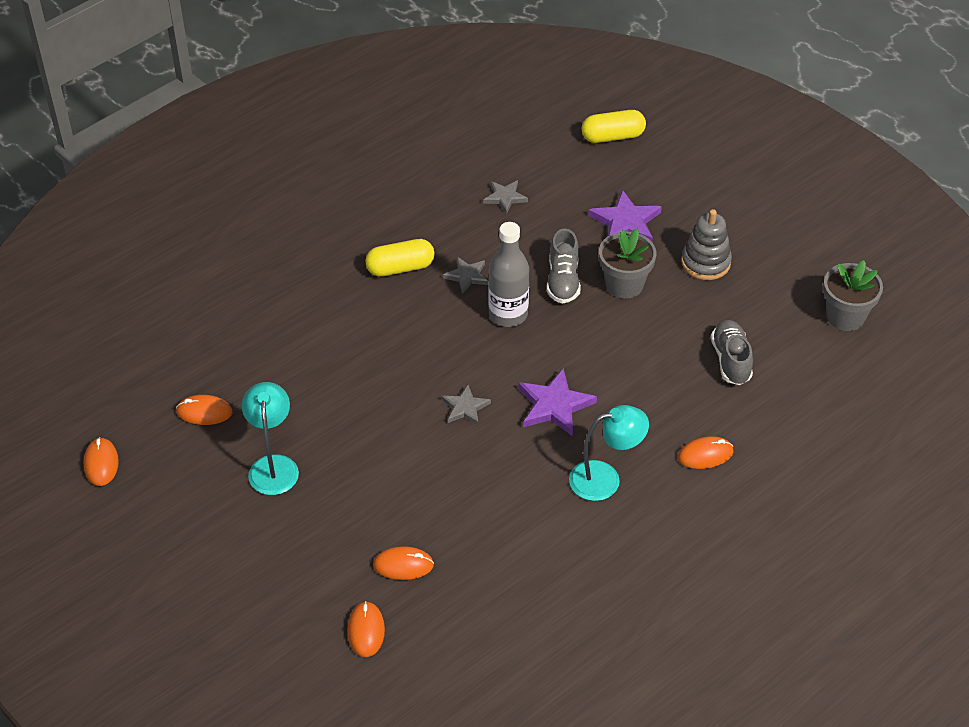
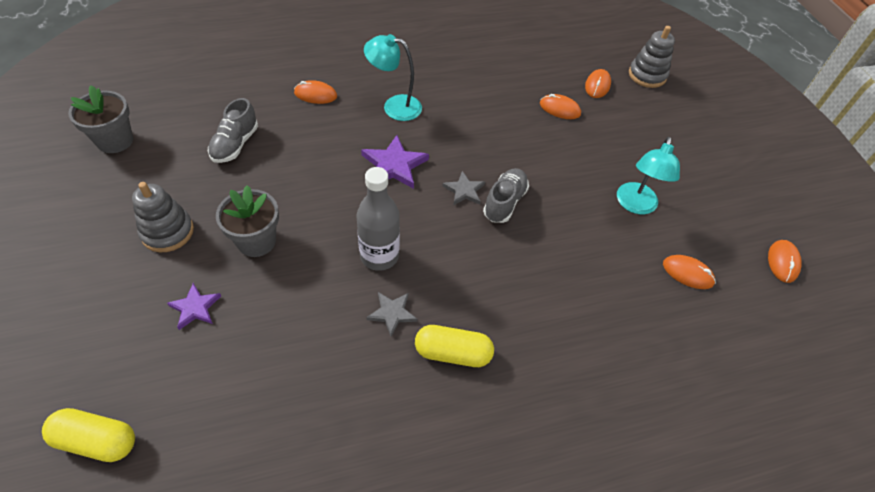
camera: 160 degrees left, 5 degrees up
(299, 685) = (647, 75): none -> grey stacking toy
(505, 197) = (289, 400): grey star -> none
(563, 281) = (306, 268): grey shoe -> grey shoe (504, 202)
(626, 222) = (195, 308): purple star -> purple star, size x0.62

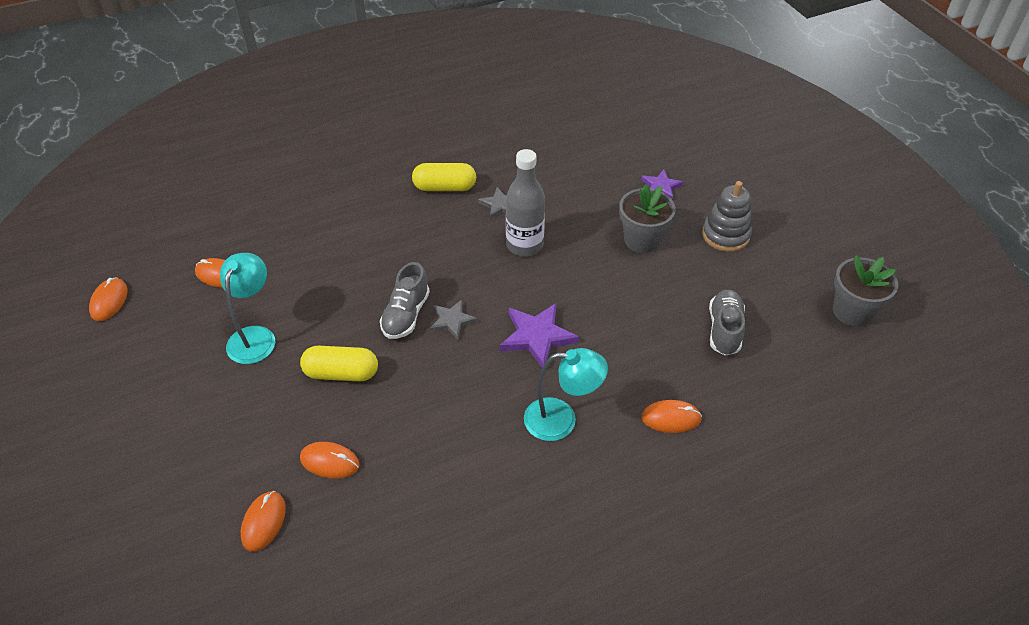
camera: 175 degrees right, 5 degrees down
(97, 440) = (672, 115): yellow capsule -> yellow capsule (341, 373)
(647, 75) = (172, 565): grey stacking toy -> none

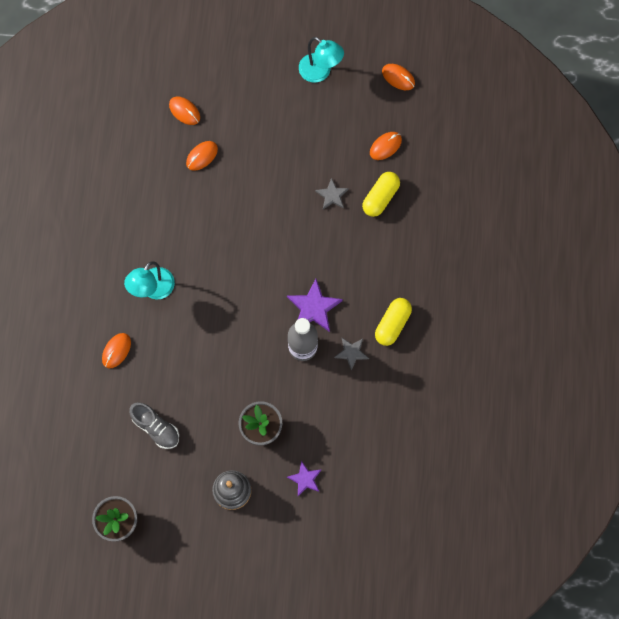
camera: 120 degrees right, 25 degrees up
(255, 336) = (318, 149): turquoise lamp -> turquoise lamp (320, 72)
(341, 373) = (260, 186): yellow capsule -> yellow capsule (380, 197)
(406, 315) = (284, 242): grey shoe -> none
(452, 320) = (263, 267): grey star -> grey star (332, 195)
(537, 336) = (220, 310): purple star -> purple star (314, 308)

